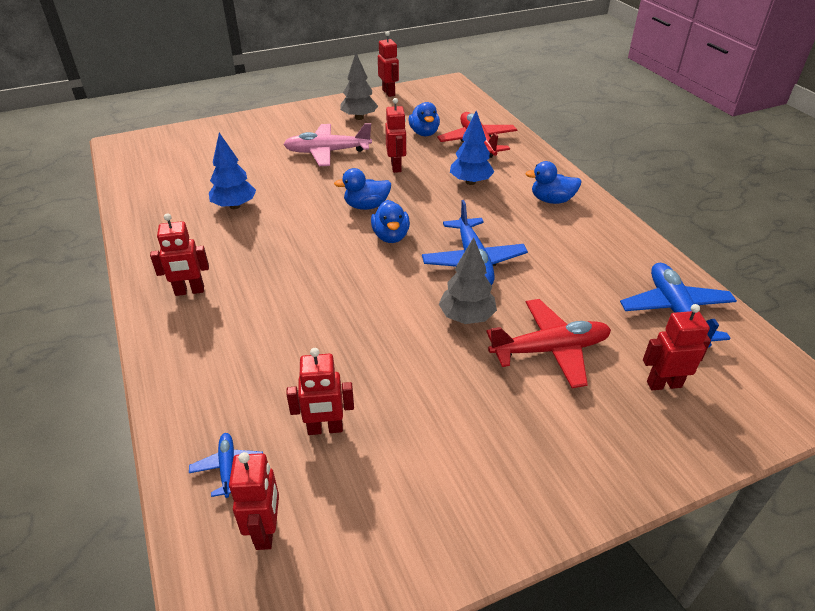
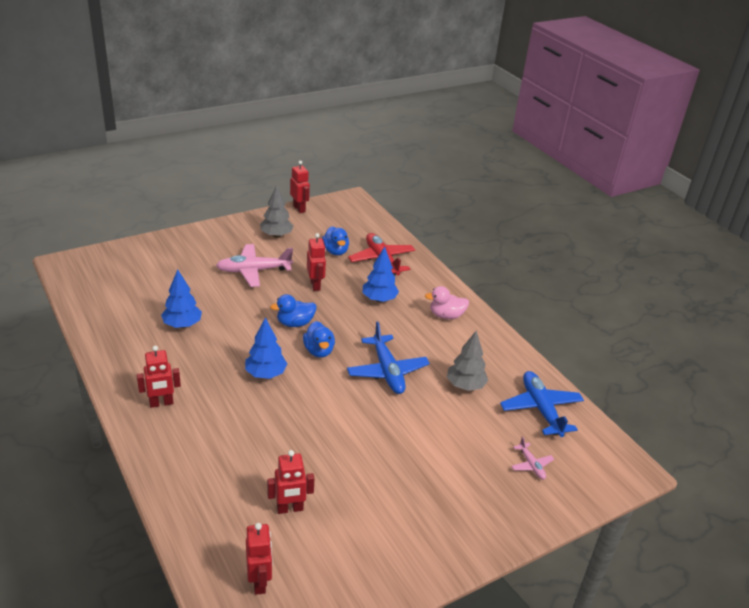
camera: 10 degrees left, 5 degrees down
(228, 467) = (223, 540): blue plane -> none
(322, 261) = (265, 374): none -> blue tree
(466, 317) = (386, 418): grey tree -> grey tree (465, 385)
(550, 350) = (450, 442): red plane -> none
(551, 200) = (446, 315): blue duck -> pink duck
(664, 384) = (531, 465): red robot -> pink plane

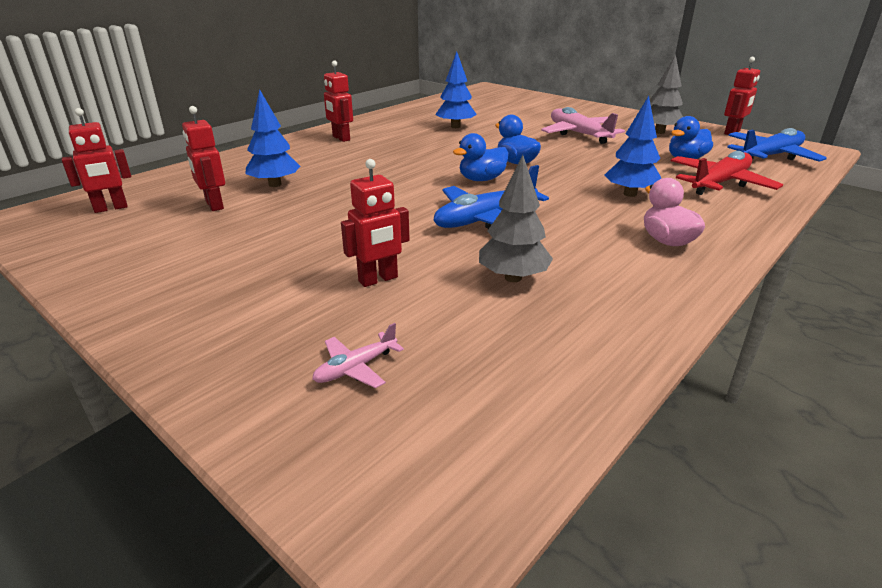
camera: 75 degrees right, 5 degrees down
(265, 374) = (416, 164): blue tree -> blue tree (275, 184)
(315, 285) = (600, 160): red robot -> red robot (378, 279)
(541, 409) = (523, 364): blue plane -> blue plane (770, 156)

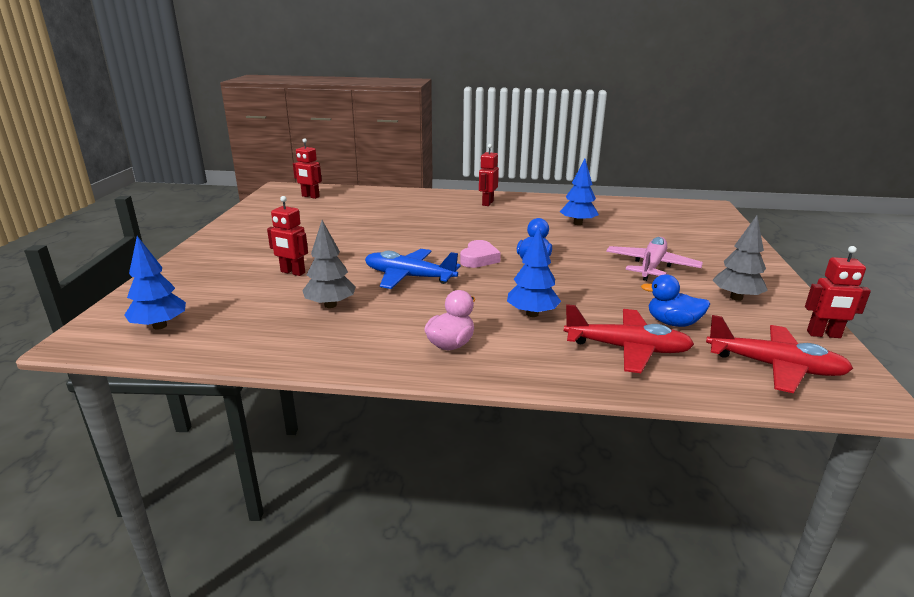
camera: 55 degrees right, 5 degrees down
(214, 205) = (339, 212): red robot -> none
(275, 184) = (385, 213): blue tree -> blue tree (160, 326)
(355, 368) = (200, 293): pink plane -> none
(481, 179) = (479, 259): blue duck -> pink heart
(770, 156) = (775, 367): blue plane -> red plane

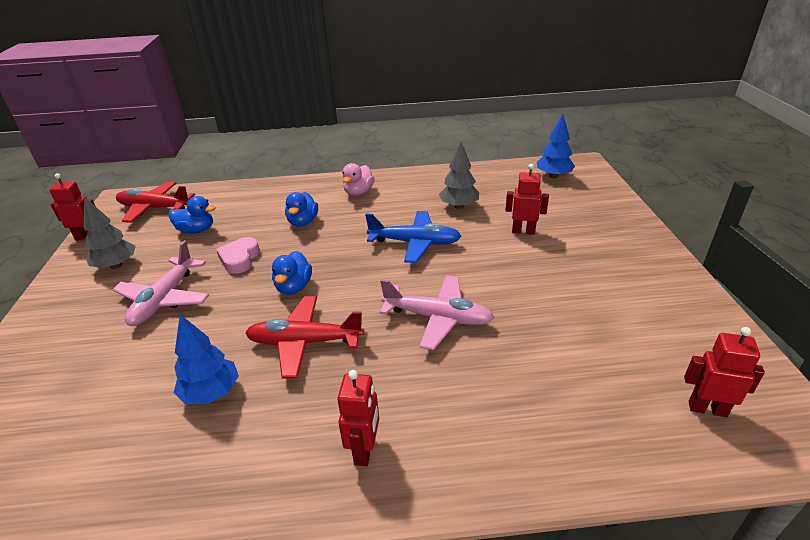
camera: 170 degrees right, 10 degrees up
(421, 234) = (438, 318): none -> pink plane
(479, 259) = (354, 280): pink heart -> pink heart (239, 259)
(532, 314) = (303, 222): blue tree -> blue duck
(627, 349) = (243, 206): red plane -> red plane (304, 342)

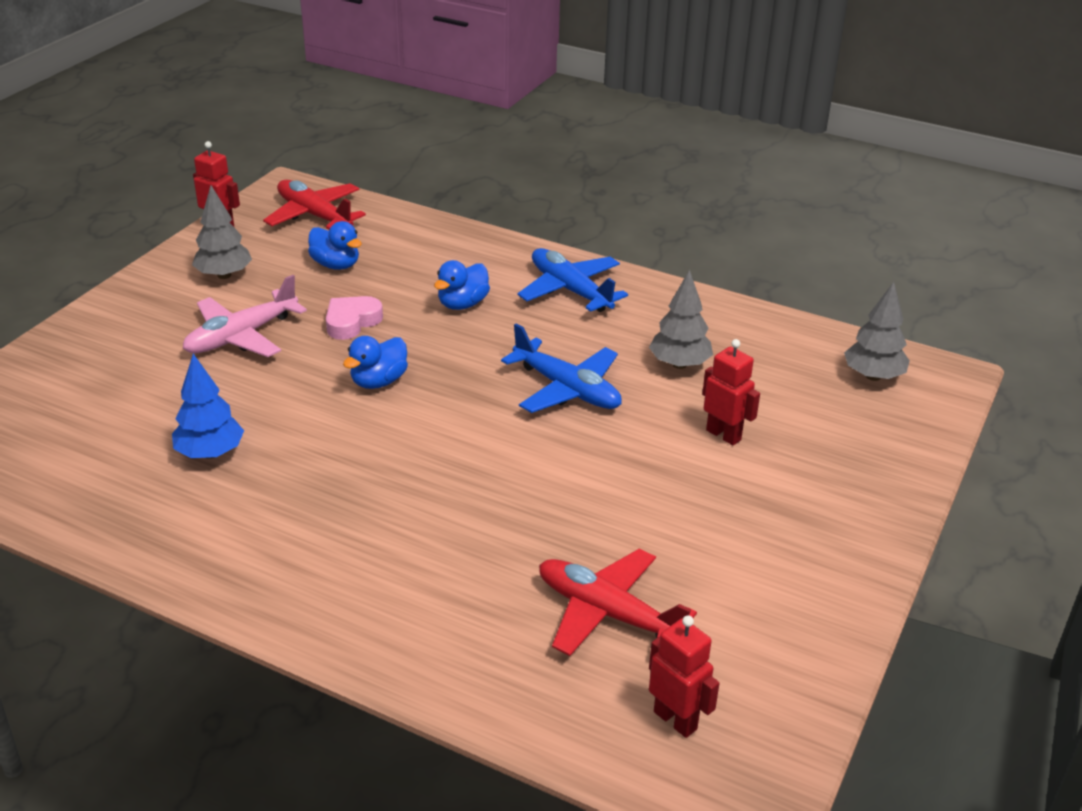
camera: 30 degrees right, 0 degrees up
(304, 342) = (335, 446): red plane -> red plane (607, 613)
(358, 192) = (570, 290): pink duck -> blue plane
(364, 450) = (295, 572): red robot -> none
(438, 318) = (496, 488): pink plane -> none
(553, 176) = (873, 376): blue tree -> grey tree

